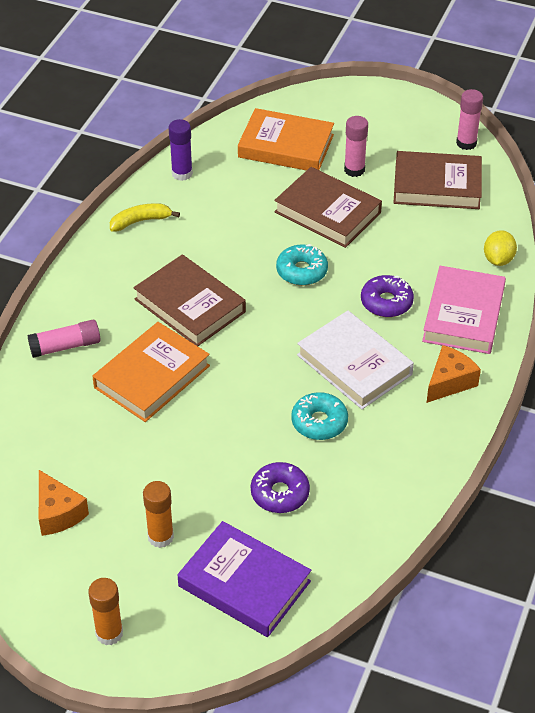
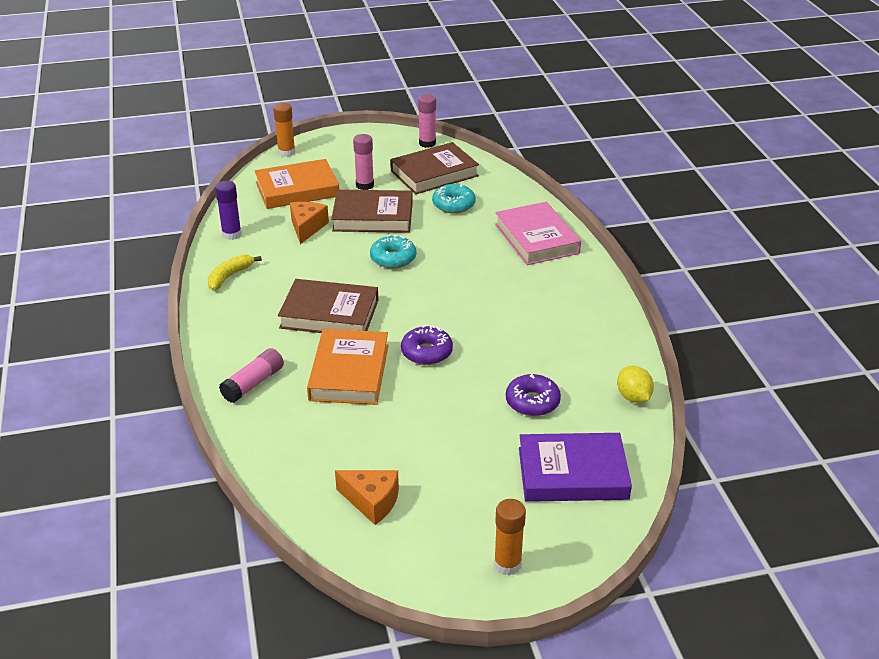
camera: 35 degrees left, 10 degrees down
(160, 537) = (474, 475): orange glue stick -> orange glue stick (286, 152)
(319, 422) = (510, 344): turquoise donut -> turquoise donut (453, 205)
(354, 365) = (495, 298): white book -> none
(386, 302) = (475, 252): purple donut -> purple donut (426, 352)
(449, 382) = (572, 280): orange cheese -> orange cheese (307, 227)
(498, 259) = (523, 199): yellow lemon -> yellow lemon (633, 397)

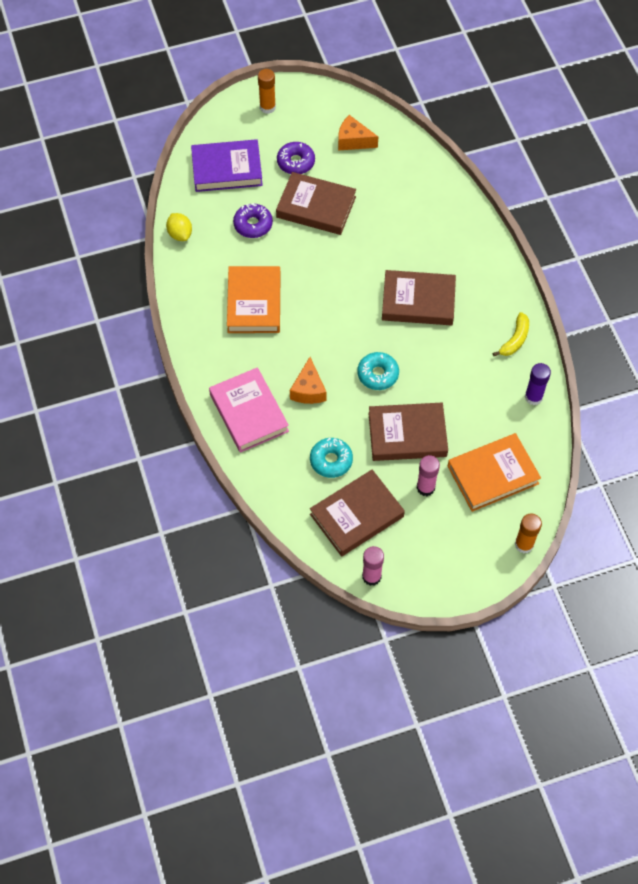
camera: 175 degrees right, 25 degrees up
(253, 383) = (457, 226): pink glue stick -> none
(307, 227) = (466, 413): orange cheese -> orange cheese (308, 390)
(349, 372) = (389, 242): orange book -> orange book (254, 303)
(426, 352) = (334, 266): purple donut -> purple donut (296, 162)
(442, 417) = (316, 207): none -> brown book

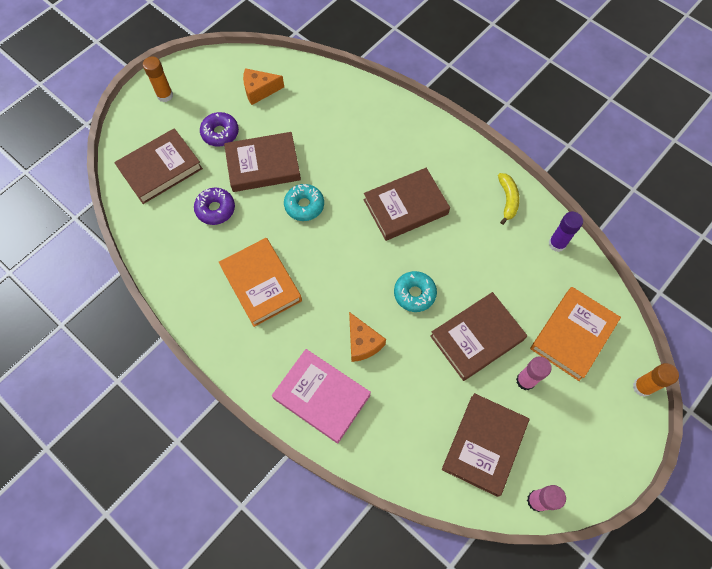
camera: 30 degrees left, 5 degrees up
(180, 234) = (151, 252): yellow lemon -> none
(227, 169) = (160, 169): purple book -> brown book
(331, 460) = (426, 402): turquoise donut -> turquoise donut (304, 205)

